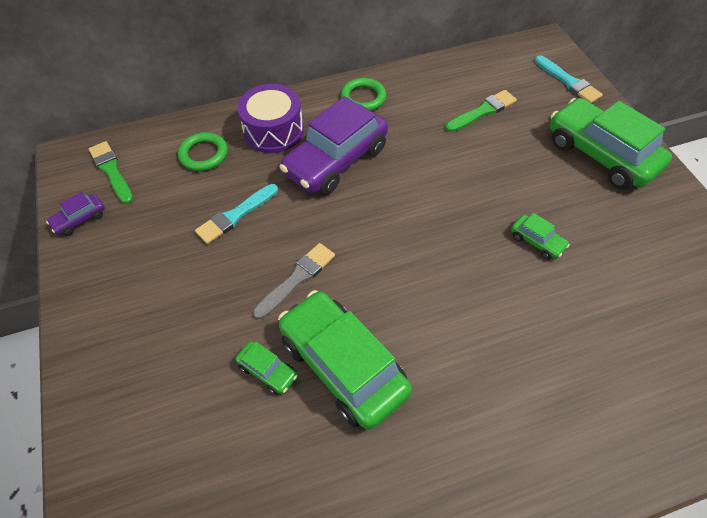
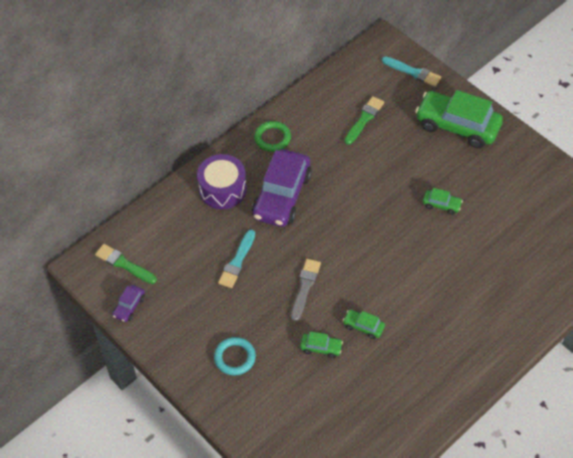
camera: 25 degrees left, 0 degrees up
(150, 335) = (235, 358): none -> turquoise ring
(204, 154) = (183, 226): green ring -> none
(343, 366) = (363, 326): green car -> green car, size x0.44

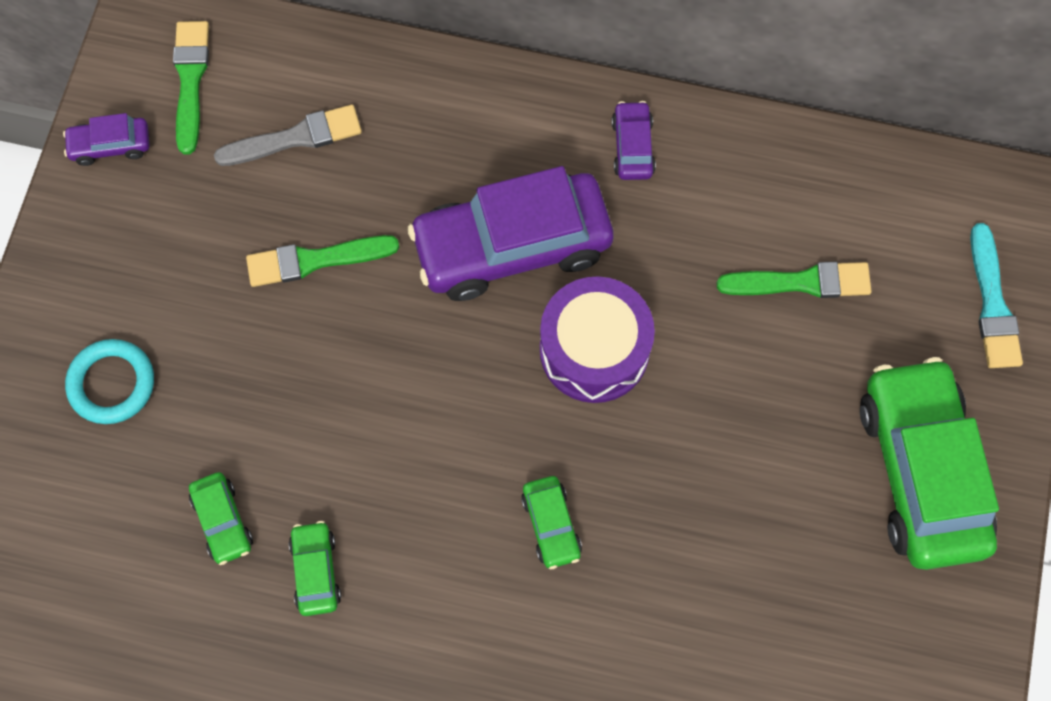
camera: 55 degrees right, 15 degrees up
(222, 189) = (456, 136): purple drum -> purple drum (594, 350)
(237, 262) = (315, 260): turquoise brush -> green brush
(272, 138) = (632, 147): green ring -> purple car
(305, 287) = (336, 412): grey brush -> grey brush (296, 137)
(441, 205) = (698, 554): green car -> green car (551, 525)

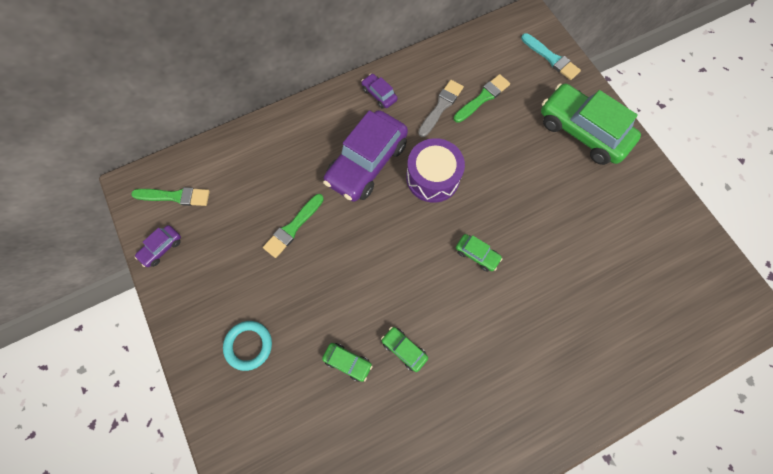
camera: 40 degrees left, 0 degrees up
(190, 80) = (175, 196): green brush -> green brush turned 135 degrees clockwise
(296, 137) = (242, 186): grey brush -> grey brush (441, 107)

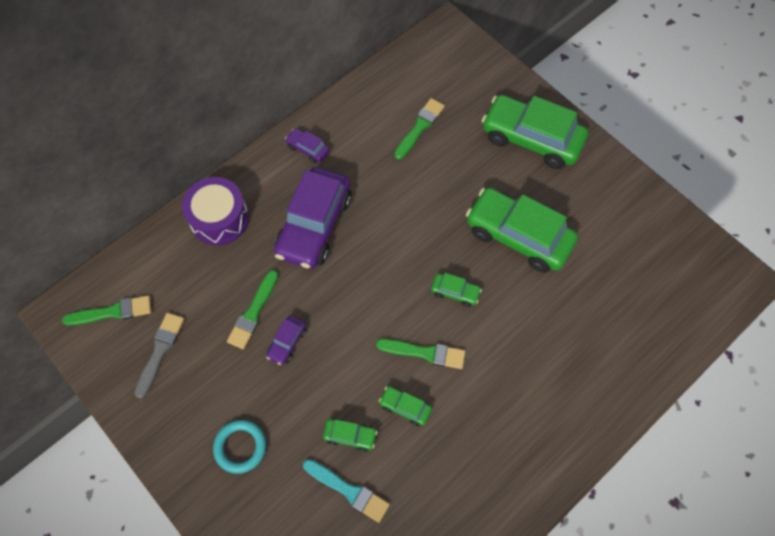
camera: 15 degrees left, 5 degrees down
(161, 248) = (114, 371): purple car -> purple car (287, 342)
(432, 177) = (388, 224): purple drum -> purple drum (219, 219)
(435, 303) = (425, 353): none -> green brush
(441, 107) = (378, 146): grey brush -> grey brush (160, 351)
(548, 217) = (518, 236): none -> green car
(551, 58) = (481, 69): turquoise brush -> turquoise brush (349, 491)

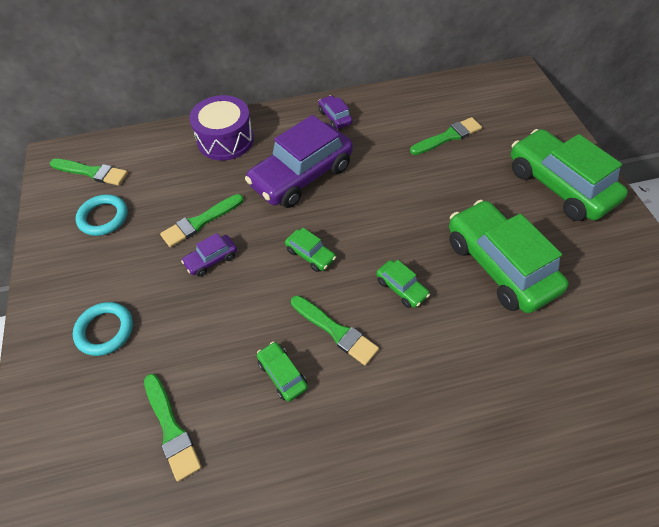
camera: 30 degrees right, 10 degrees down
(160, 351) = (103, 217): grey brush -> turquoise ring
(349, 491) = (171, 429): turquoise brush -> green brush
(350, 436) = (210, 374): green car -> green car (310, 255)

